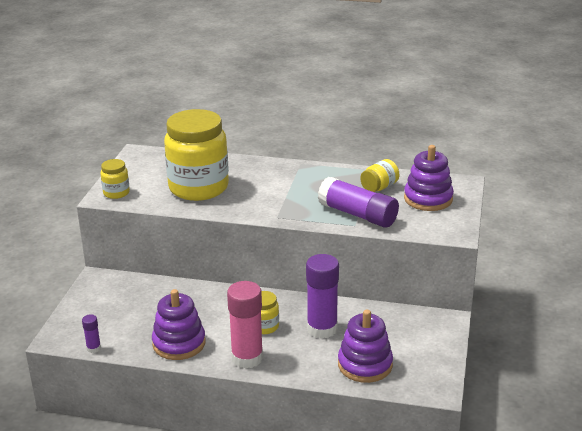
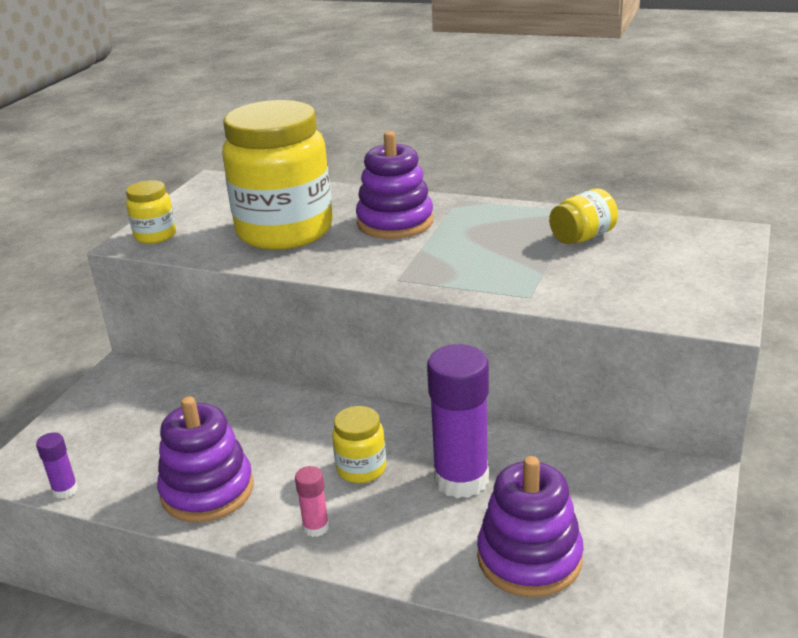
camera: 10 degrees right, 0 degrees up
(247, 358) = (316, 527): pink glue stick -> pink glue stick, size x0.45
(358, 215) = (538, 279): purple glue stick -> none
(428, 199) = (667, 257): purple stacking toy -> purple stacking toy (395, 222)

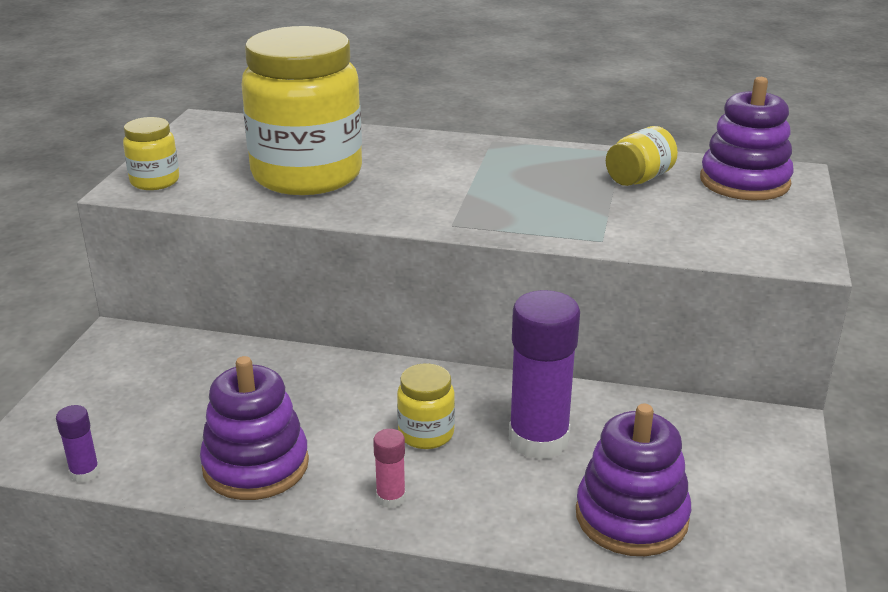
camera: 10 degrees left, 0 degrees up
(395, 222) = (430, 165): purple stacking toy -> purple stacking toy (744, 182)

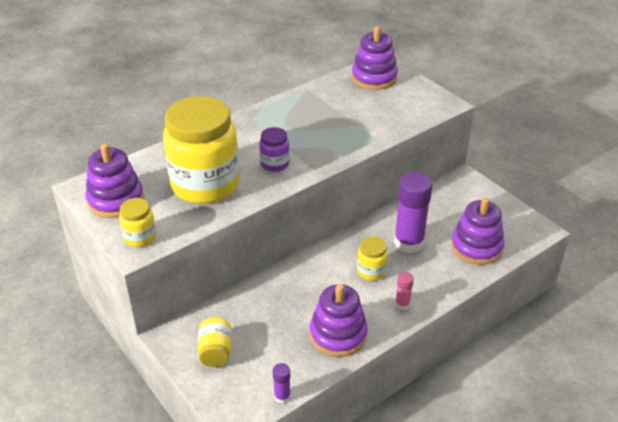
camera: 50 degrees left, 10 degrees up
(206, 144) = (115, 200): none -> purple stacking toy
(418, 197) = (274, 164): none -> purple jar
(639, 179) = (337, 99): yellow jar -> yellow jar (216, 352)

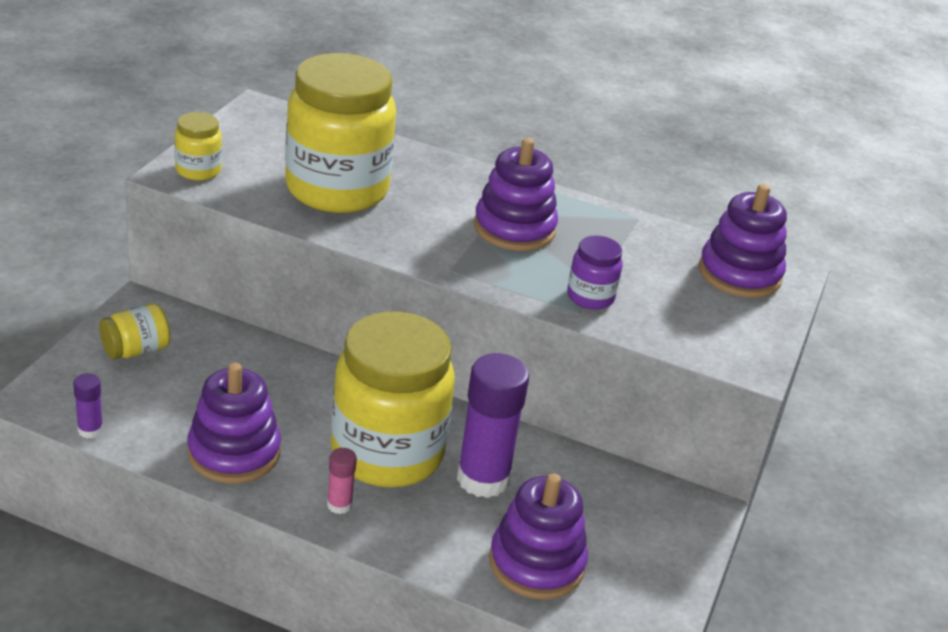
camera: 55 degrees right, 5 degrees down
(115, 200) = (254, 135): purple stacking toy -> purple stacking toy (514, 228)
(274, 164) = (430, 233): purple jar -> purple jar (590, 297)
(371, 271) = (387, 453): yellow jar -> yellow jar, size x2.29

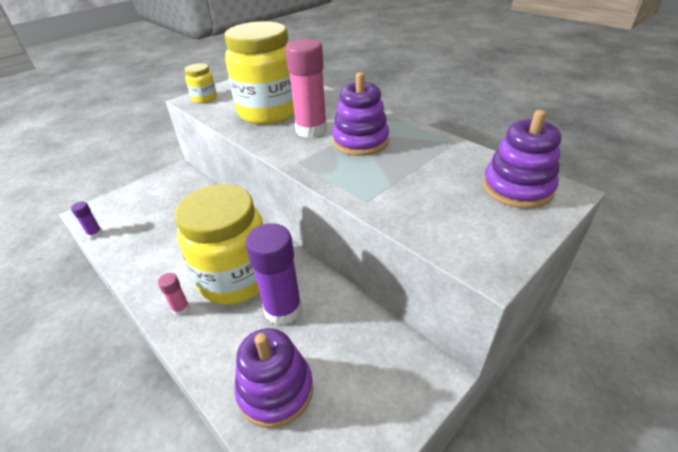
camera: 30 degrees right, 5 degrees up
(136, 350) = (155, 194): yellow jar -> none
(234, 452) = (152, 260): purple stacking toy -> none
(430, 216) = (311, 130): none -> pink glue stick
(590, 297) = (382, 191): purple jar -> none

